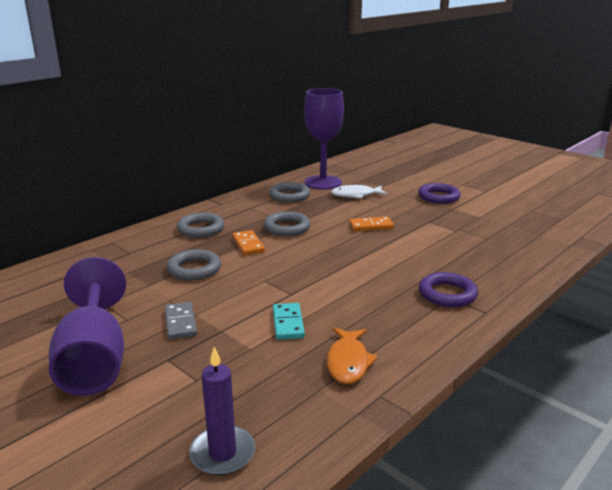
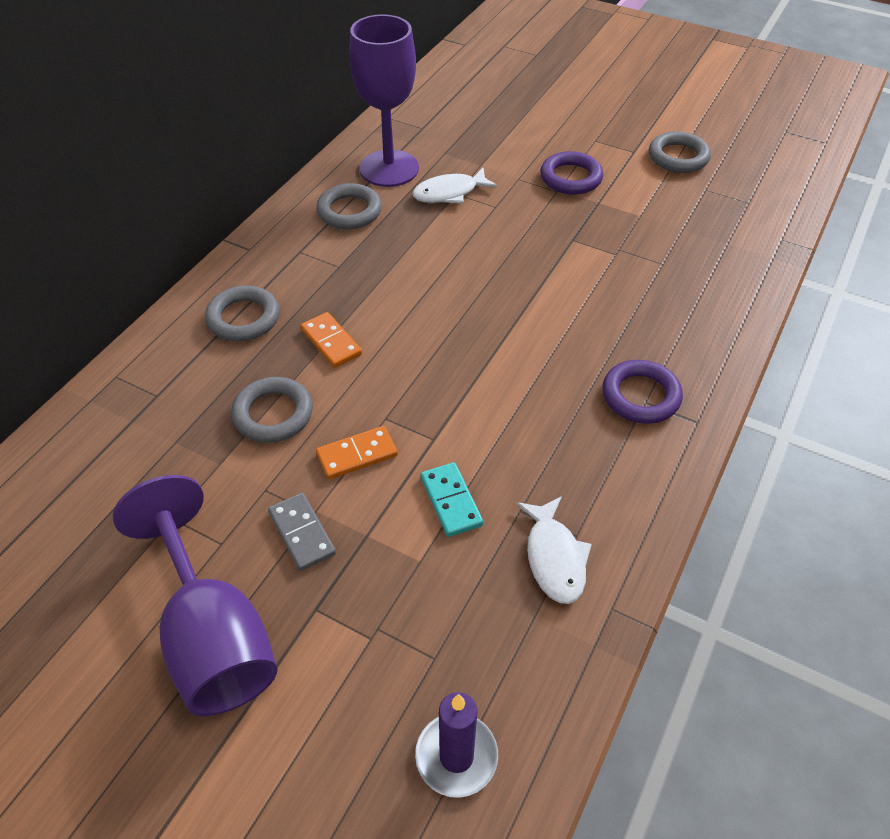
camera: 15 degrees left, 25 degrees up
(287, 228) = (374, 291): grey ring -> grey ring (678, 157)
(348, 362) = (554, 558): orange fish -> white fish
(371, 226) = (495, 265): orange domino -> orange domino (357, 455)

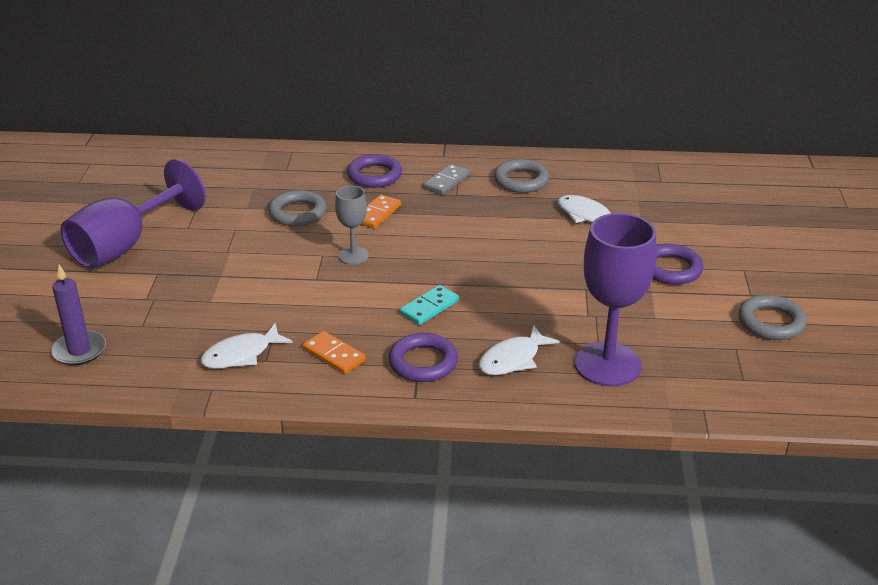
camera: 65 degrees right, 15 degrees down
(243, 318) = (374, 175): grey ring -> purple ring
(302, 533) = (209, 252): grey domino -> grey domino (446, 181)
(357, 455) = (283, 253): orange domino -> orange domino (334, 355)
(389, 168) = (590, 181): purple goblet -> purple goblet (607, 364)
(405, 390) = (353, 255): none -> grey goblet
(451, 501) = (265, 300): turquoise domino -> turquoise domino (429, 307)
(663, 328) = (513, 359): none -> white fish

